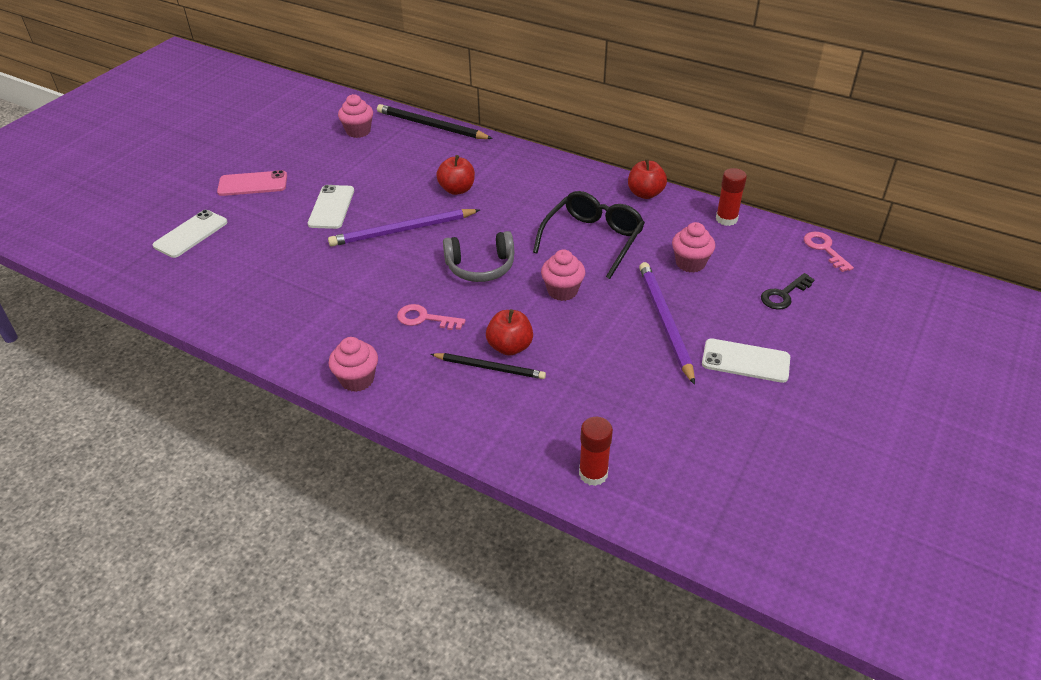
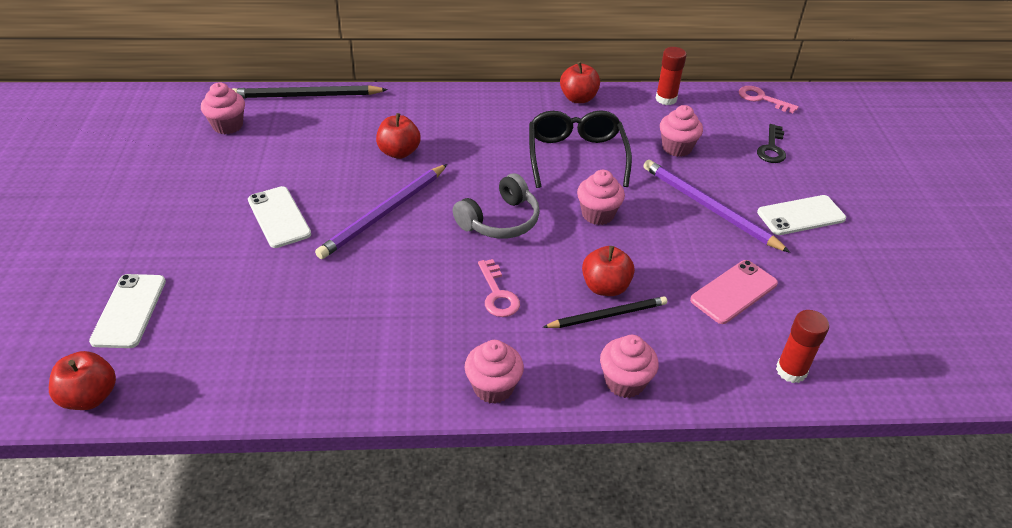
camera: 35 degrees left, 0 degrees up
(126, 277) = (90, 397): none -> red apple
(252, 184) = (153, 224): pink phone -> pink phone (733, 292)
(424, 318) = (497, 294): pink key -> pink key turned 90 degrees counterclockwise
(452, 419) = (624, 382): none -> pink cupcake

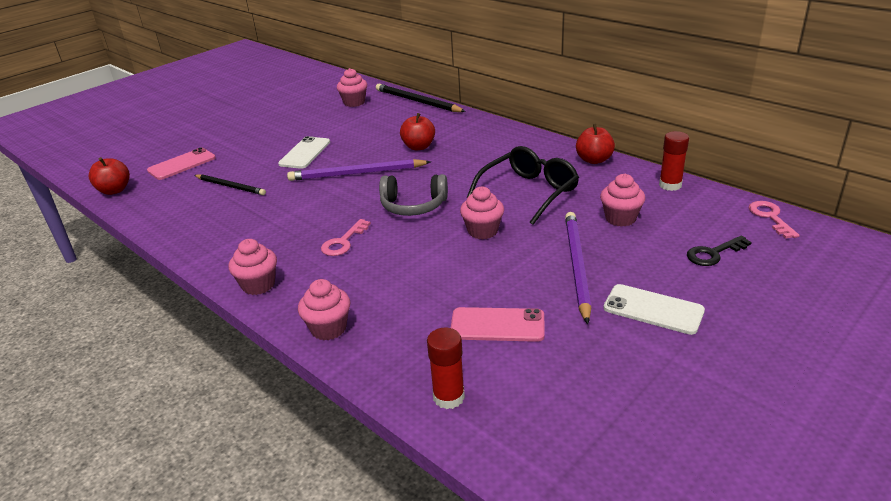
camera: 50 degrees right, 10 degrees down
(129, 311) = (182, 164): white phone -> pink phone
(605, 287) = (412, 272): red apple -> none
(608, 315) = (385, 288): black pencil -> black pencil (230, 186)

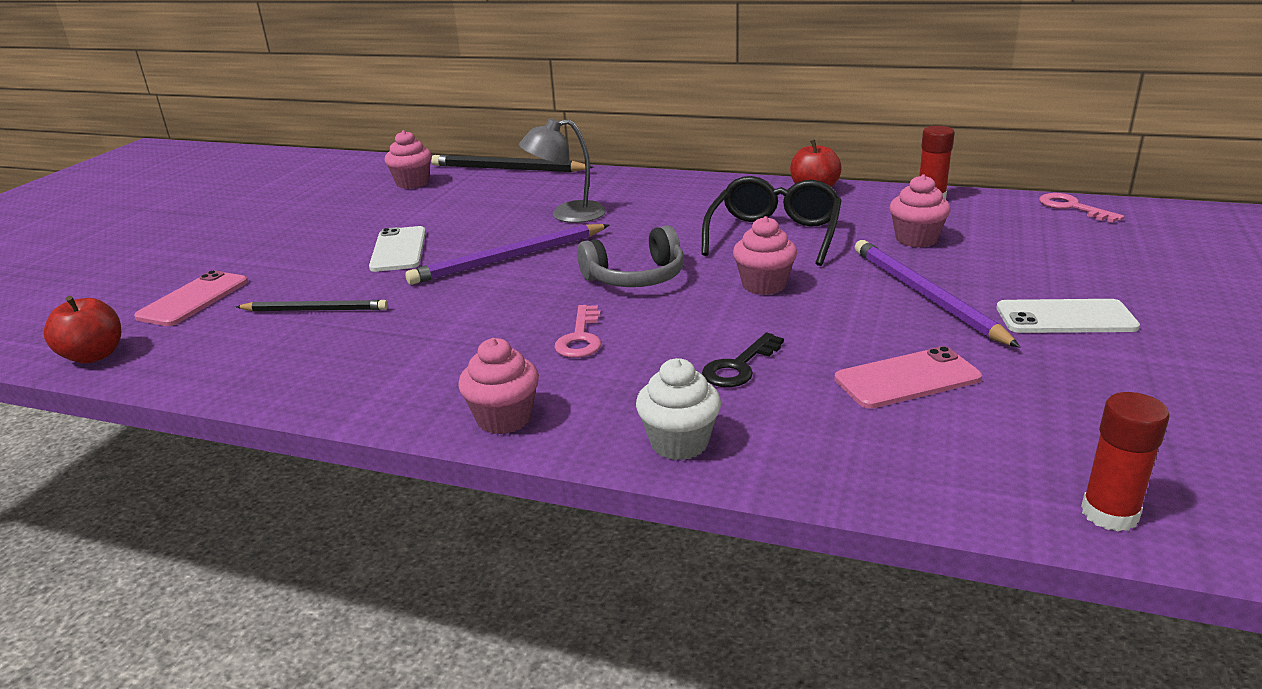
camera: 25 degrees left, 5 degrees down
(328, 328) = (679, 443): pink cupcake -> white cupcake
(418, 147) = (567, 215): red apple -> grey lamp
(448, 397) = (945, 474): red glue stick -> red glue stick (1109, 514)
(713, 253) = (1059, 251): black key -> black key (739, 366)

